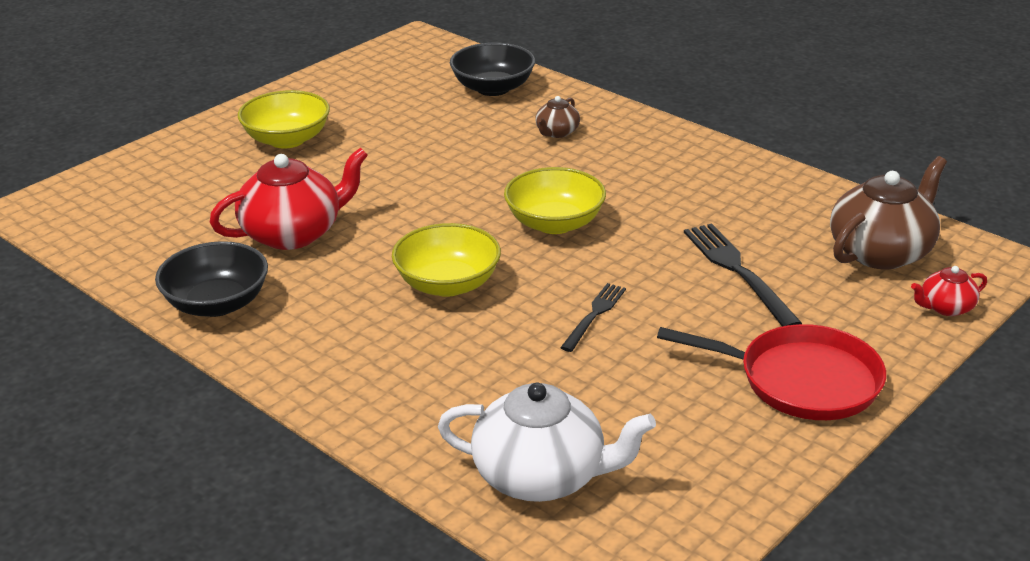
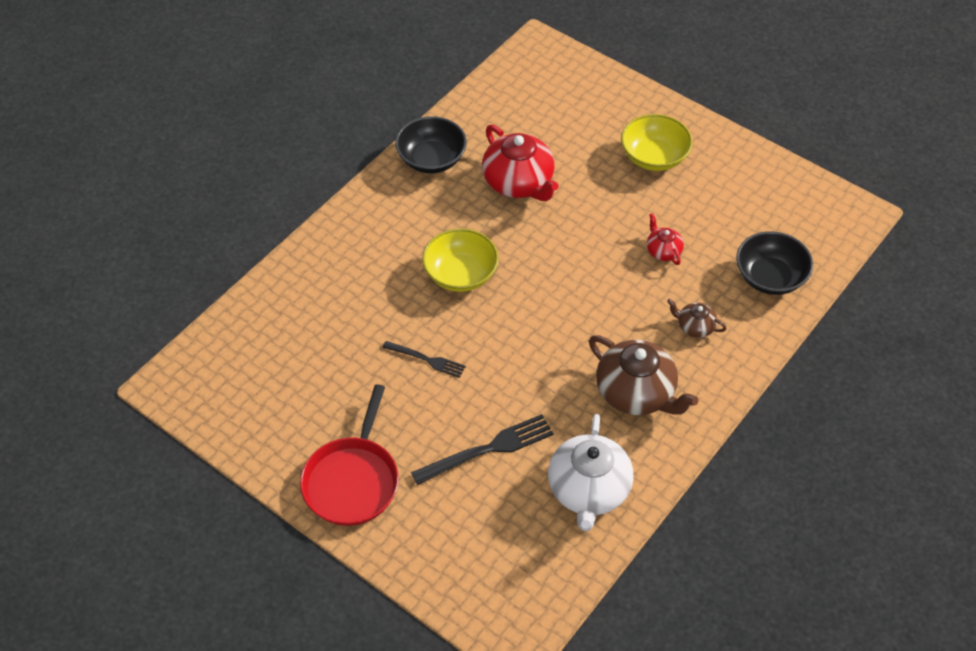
camera: 85 degrees right, 20 degrees up
(541, 476) = (260, 337): white teapot -> white teapot (588, 490)
(554, 223) = (547, 331): yellow bowl -> none
(881, 252) = (523, 553): brown teapot -> brown teapot (636, 393)
(946, 307) = (445, 588): red teapot -> red teapot (663, 251)

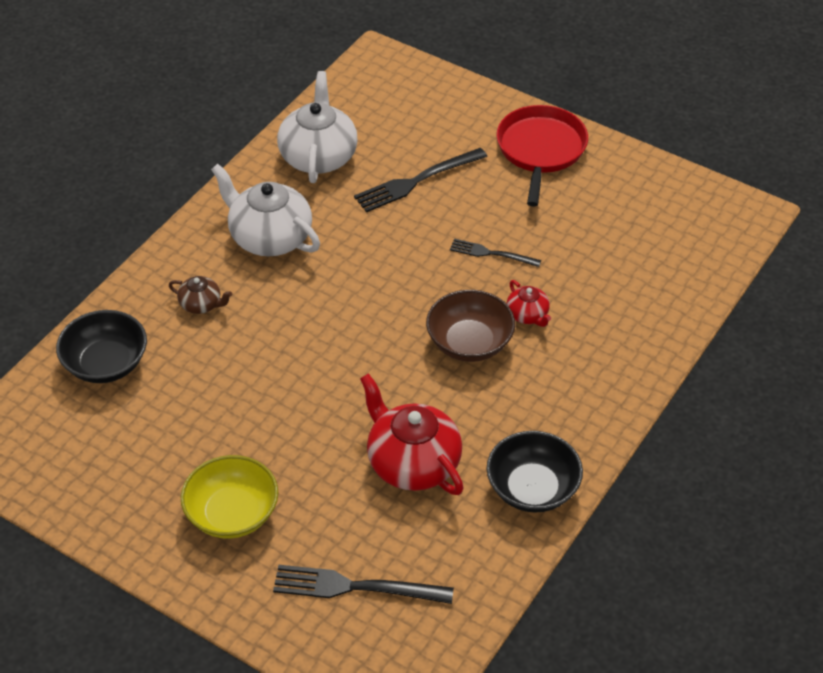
camera: 175 degrees right, 5 degrees down
(460, 274) = (469, 343): yellow bowl -> brown bowl
(567, 106) = (354, 587): none -> black fork
(636, 393) = (269, 237): brown teapot -> white teapot
(663, 251) = (230, 386): red teapot -> red teapot (528, 315)

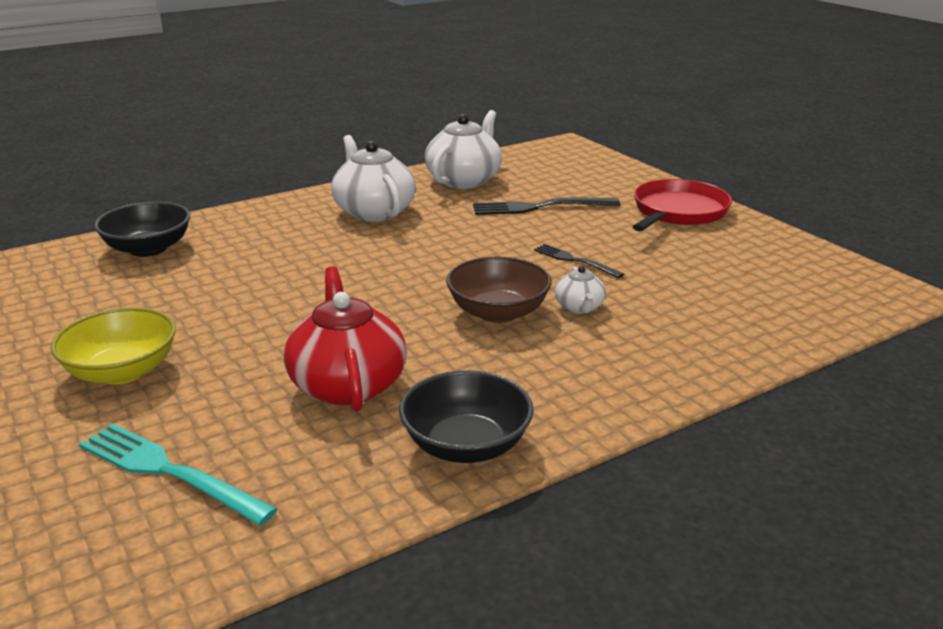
camera: 25 degrees right, 20 degrees down
(201, 304) = (270, 234): brown teapot -> none
(354, 587) = (167, 471): black fork -> turquoise fork
(528, 315) = (579, 307): red teapot -> white teapot

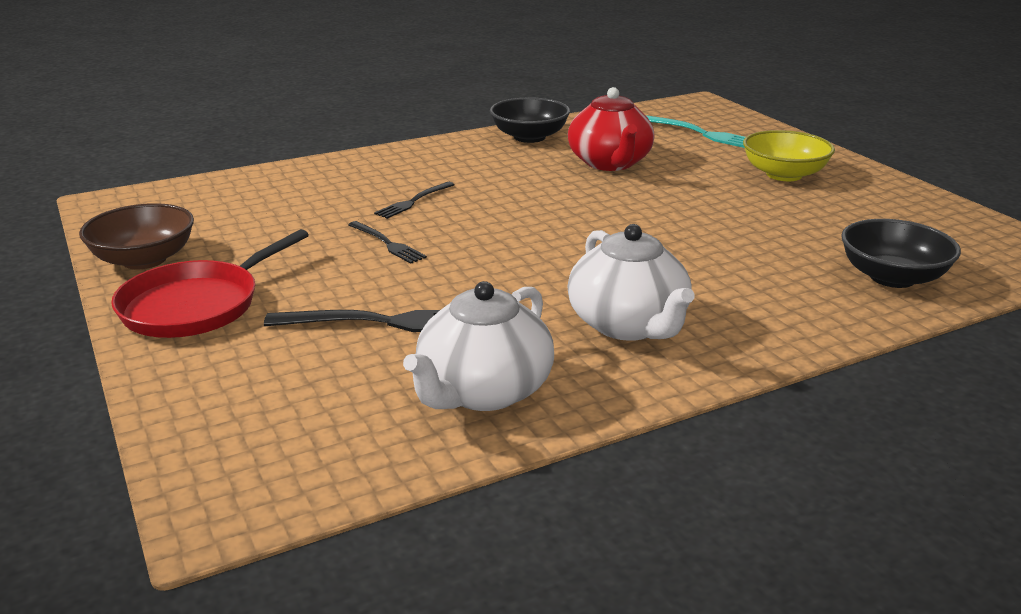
camera: 175 degrees left, 0 degrees up
(498, 312) = (488, 201): brown bowl -> brown bowl (144, 259)
(579, 307) = (413, 202): white teapot -> black fork

